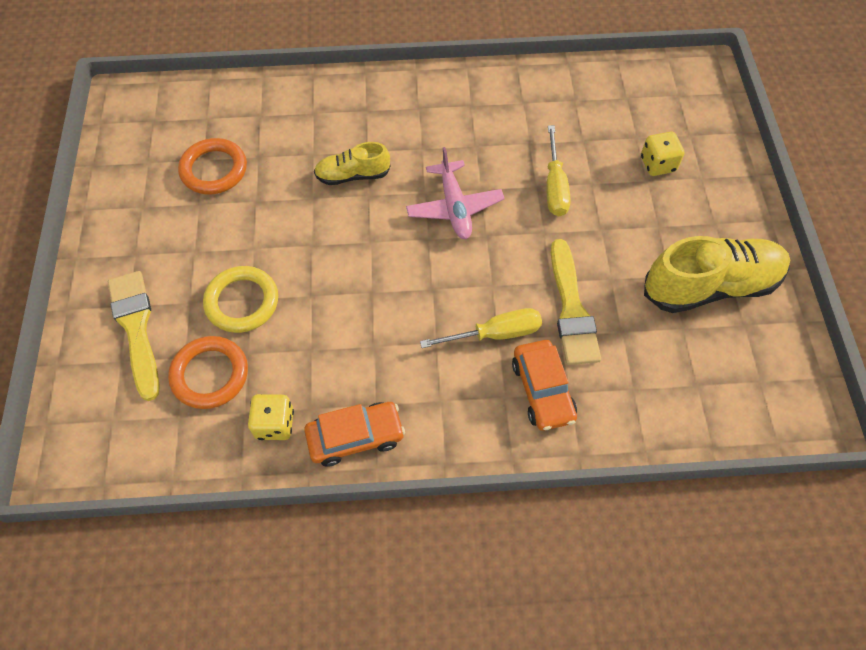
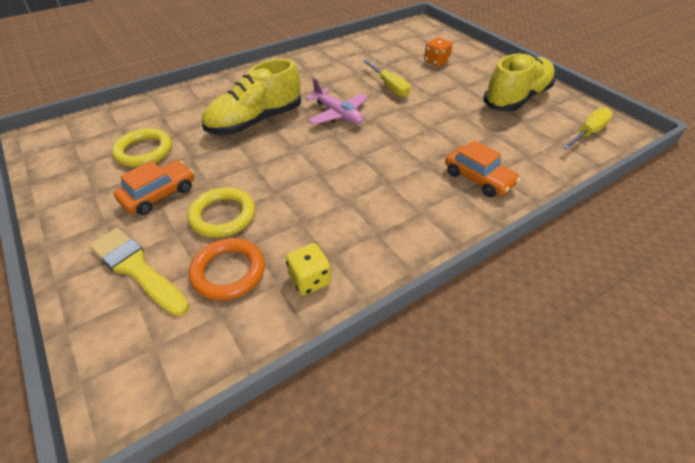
camera: 30 degrees left, 15 degrees down
(214, 170) = (144, 151): orange ring -> yellow ring
(352, 175) = (255, 121): yellow shoe -> yellow shoe, size x1.82
(355, 437) = (380, 259): orange car -> orange car (159, 194)
(495, 334) = (421, 163): yellow screwdriver -> yellow screwdriver (588, 133)
(571, 309) = (454, 135): yellow brush -> none
(657, 164) = (436, 62): yellow dice -> orange dice

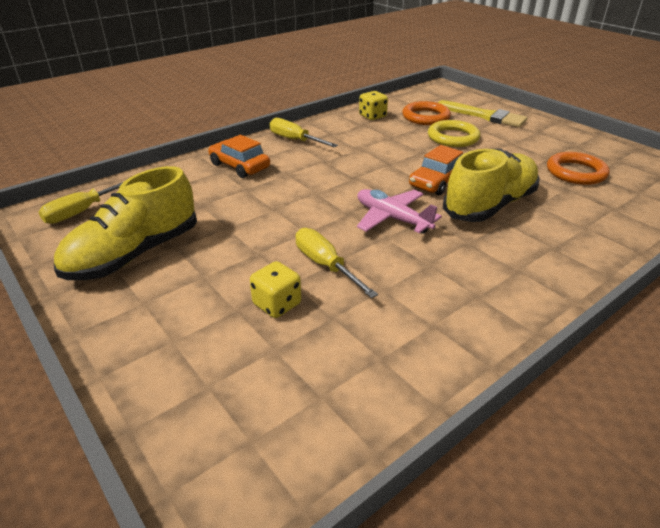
camera: 175 degrees right, 10 degrees down
(144, 151) = (576, 172): yellow ring -> orange ring
(159, 194) = (517, 146): orange car -> orange car (437, 182)
(416, 70) = (277, 304): none -> yellow dice
(425, 223) = (295, 140): none -> yellow screwdriver
(436, 62) = (233, 331): orange dice -> none

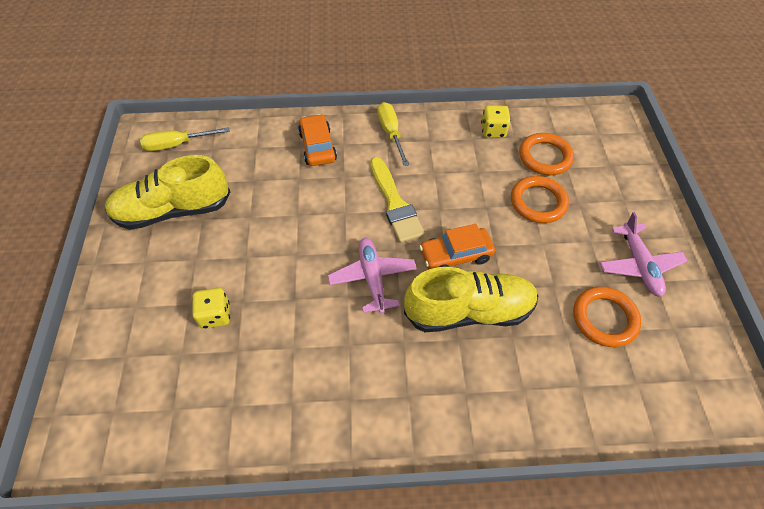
camera: 35 degrees right, 20 degrees up
(325, 265) = (277, 298): yellow screwdriver -> none
(453, 137) = (538, 202): yellow ring -> orange ring
(484, 116) = (610, 185): yellow brush -> yellow brush (395, 203)
(555, 142) = (639, 265): none -> pink plane

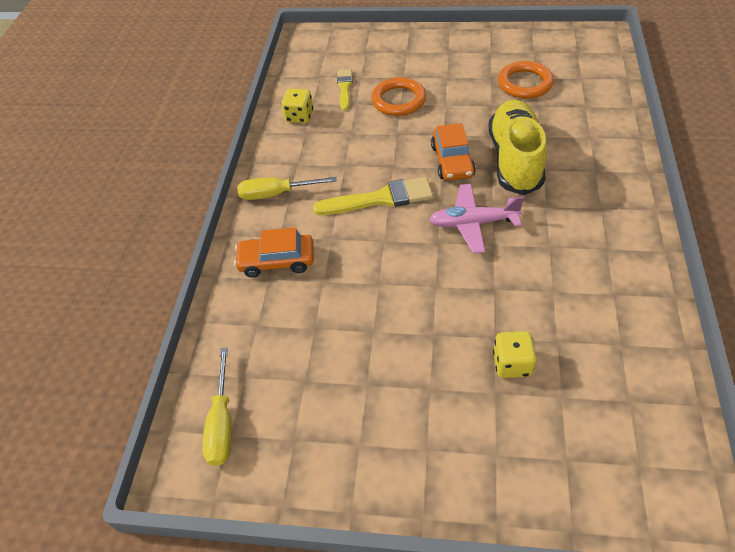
camera: 75 degrees left, 5 degrees down
(173, 210) = (346, 420): yellow shoe -> none
(545, 157) = (344, 88): orange ring -> yellow brush
(639, 265) = (474, 57): pink plane -> none

